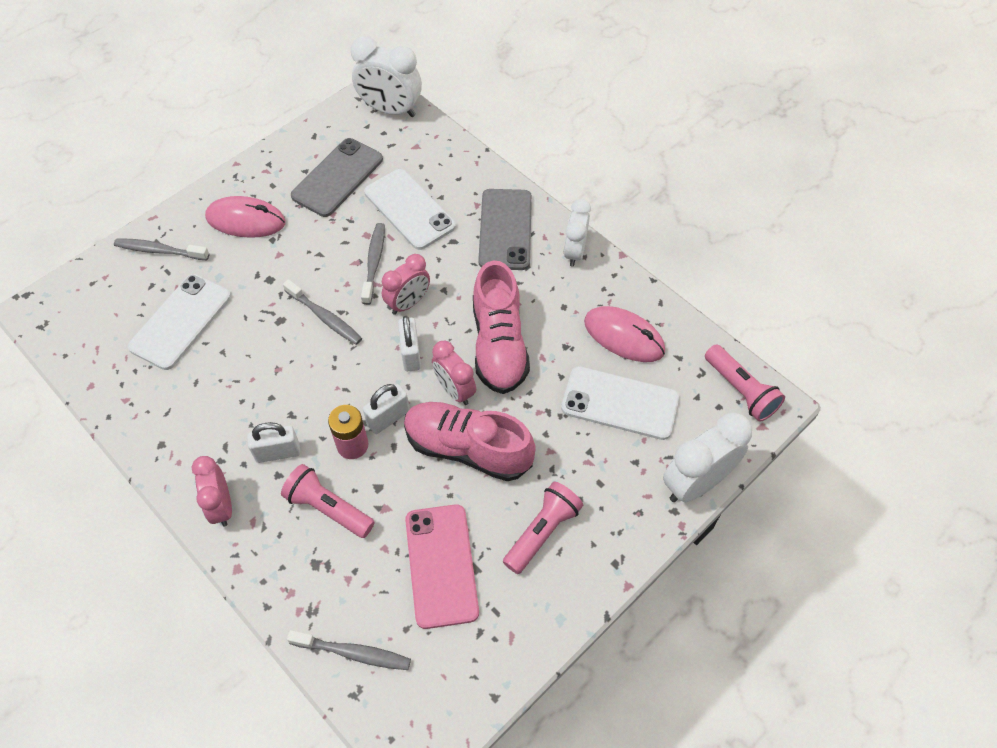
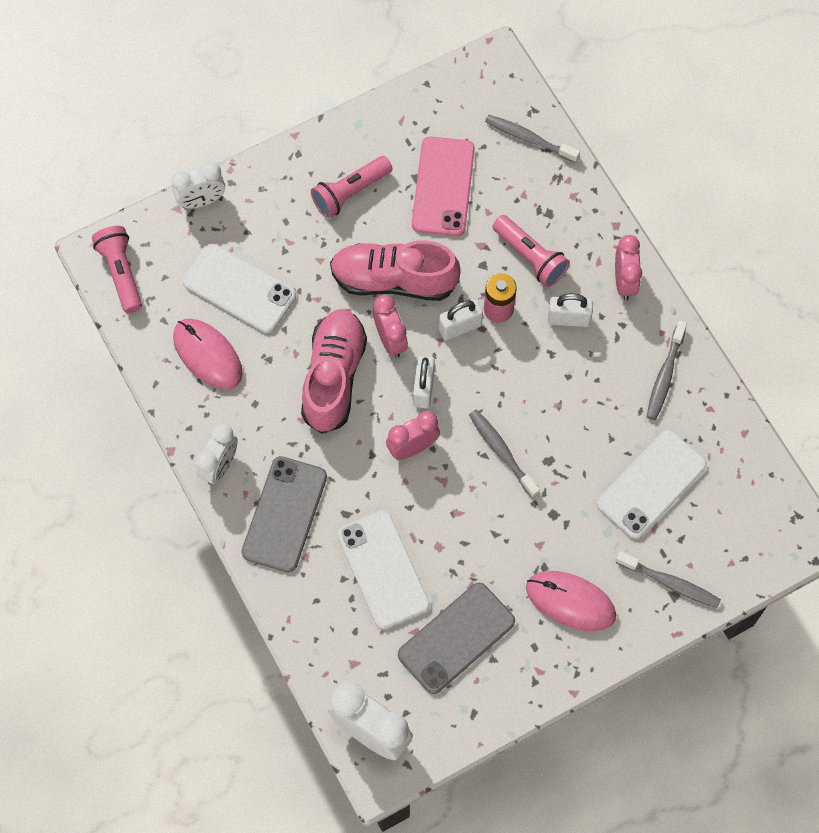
camera: 165 degrees left, 10 degrees up
(374, 262) = (437, 507): grey toothbrush -> grey toothbrush (665, 376)
(467, 449) = (394, 280): pink shoe -> pink shoe turned 150 degrees clockwise
(696, 483) = (201, 201): white clock -> white clock, size x0.66

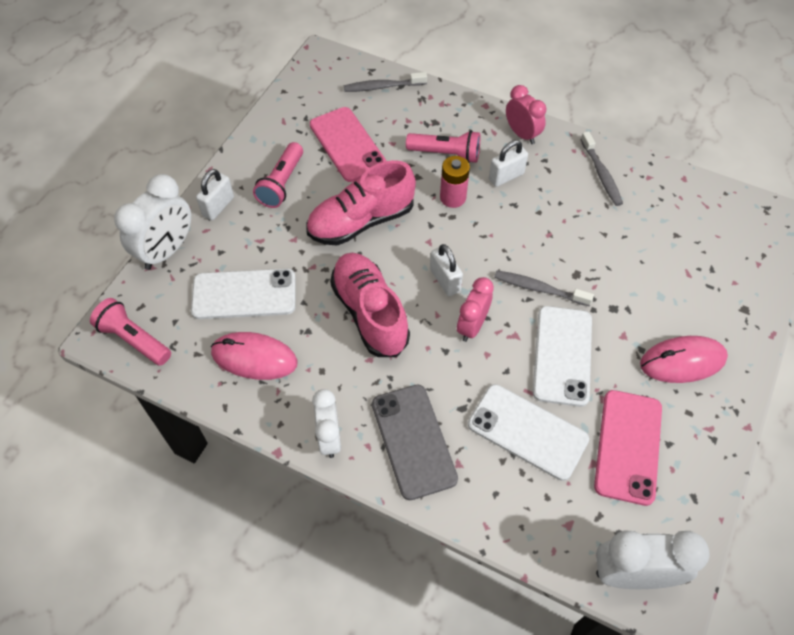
camera: 35 degrees left, 10 degrees down
(201, 201) = (167, 250): white clock -> white clock, size x1.52
(390, 340) = (392, 262): pink clock -> none
(456, 638) = (628, 446): grey phone -> pink phone
(460, 327) = (436, 224): white padlock -> white padlock (218, 206)
(651, 484) = (659, 246): white phone -> white phone (562, 355)
(670, 583) = (734, 303): grey toothbrush -> none

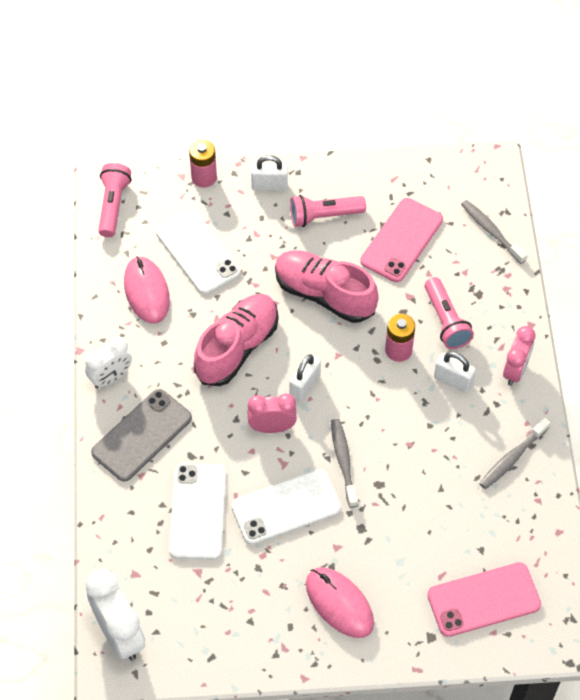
camera: 60 degrees right, 0 degrees up
(167, 250) = (204, 177): white clock -> pink battery
(628, 446) = (229, 591): pink phone -> pink phone (483, 600)

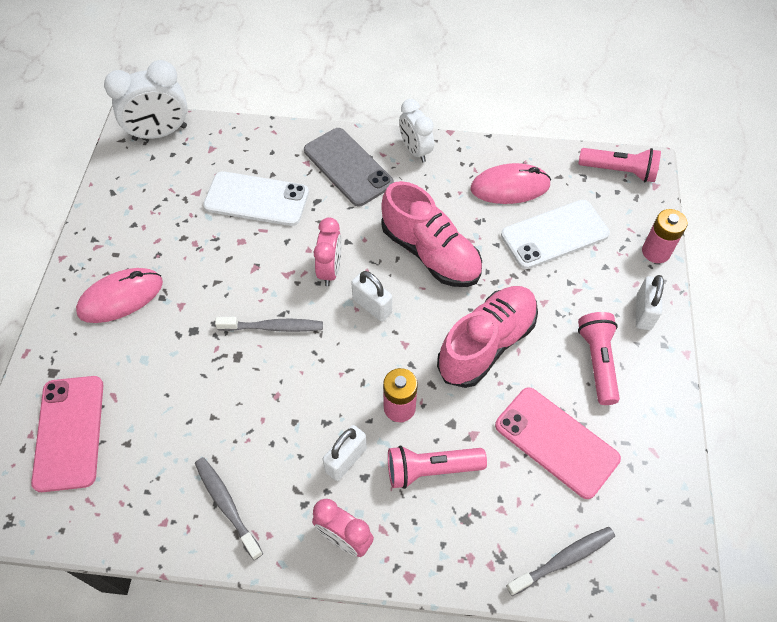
camera: 100 degrees right, 0 degrees up
(286, 507) = (237, 269): white phone -> none

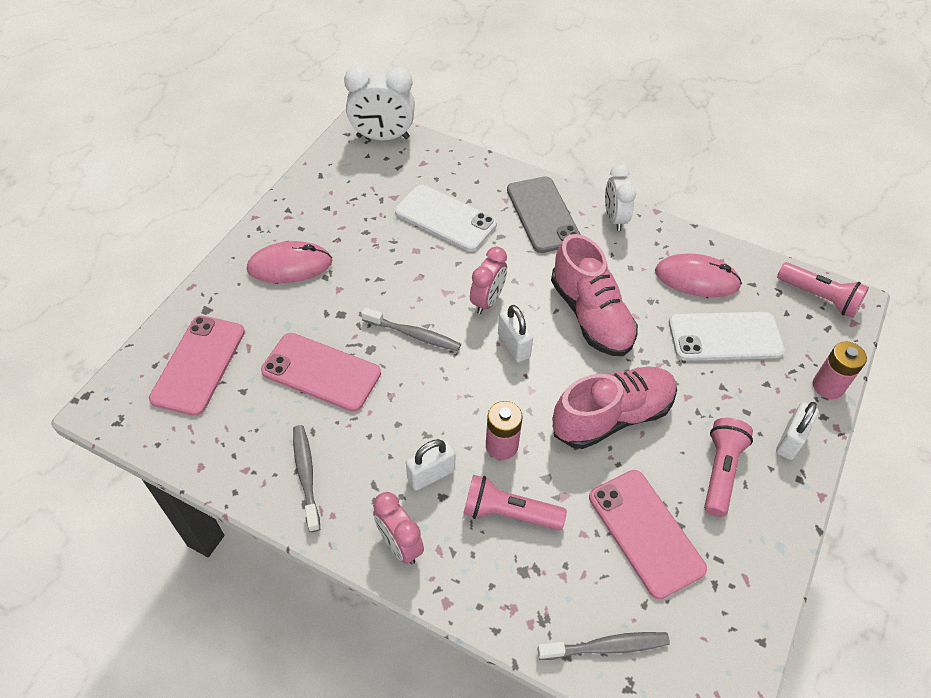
camera: 20 degrees right, 5 degrees down
(198, 396) = (321, 372): none -> pink phone

